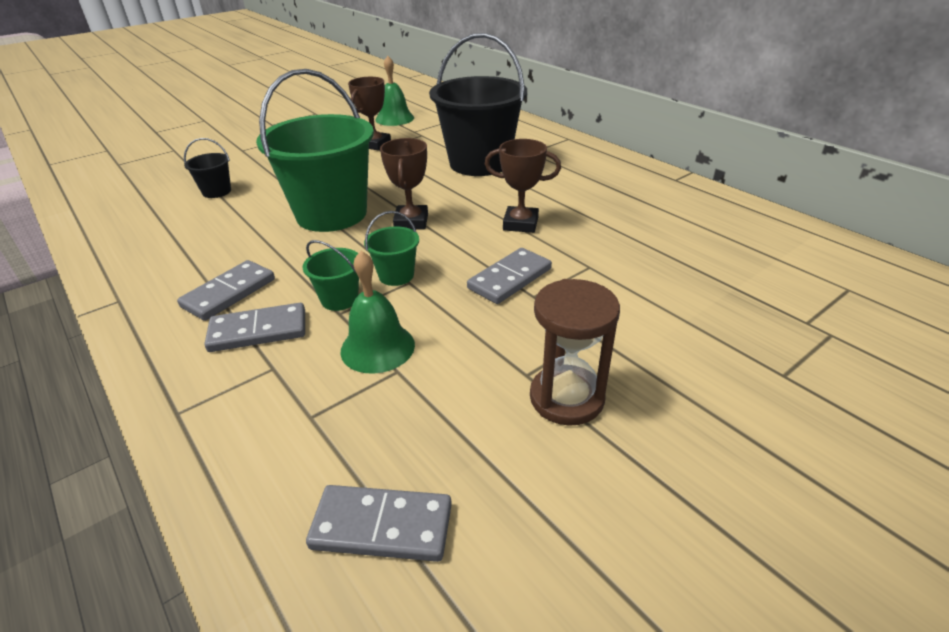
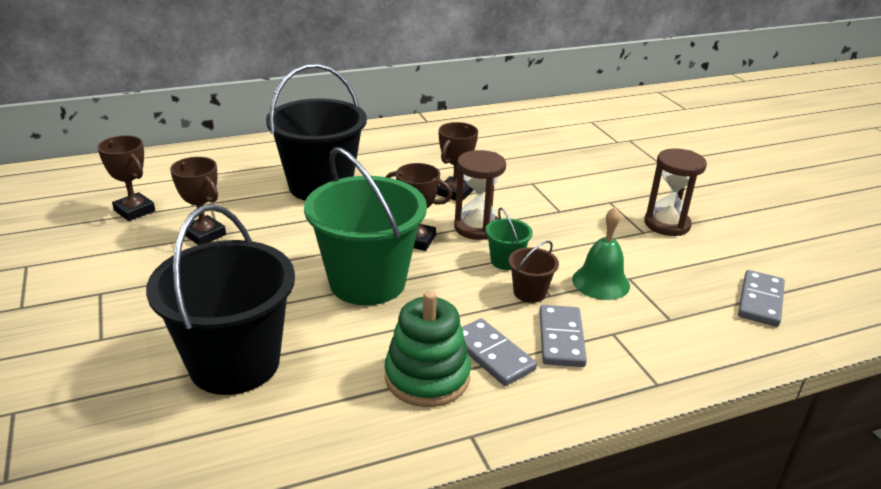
camera: 75 degrees left, 5 degrees down
(197, 266) = (427, 377): none -> green stacking toy
(217, 191) = (234, 363): black bucket -> black bucket, size x2.36
(339, 299) = (529, 292): green bucket -> brown bucket
(394, 118) = (134, 210): green bell -> brown trophy
(455, 248) = (477, 227): none -> brown hourglass
(510, 279) = (534, 214): grey domino -> none

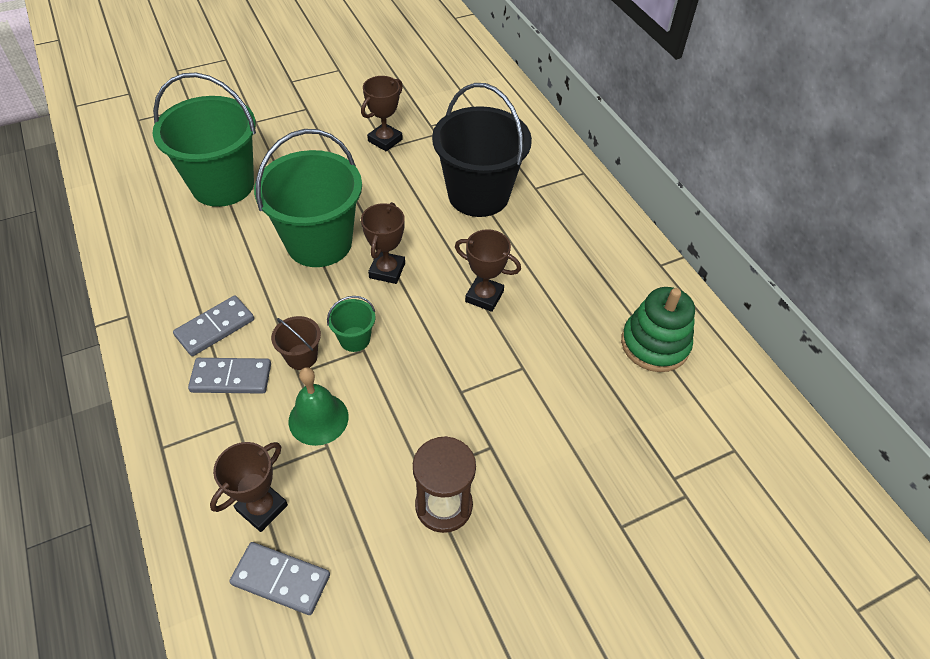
camera: 85 degrees right, 20 degrees up
(134, 210) = (417, 98): brown trophy -> brown trophy (262, 508)
(234, 363) = (223, 185): black bucket -> green bucket
(427, 377) = (194, 287): green stacking toy -> green stacking toy (654, 344)
(477, 227) = (415, 316): brown hourglass -> none

